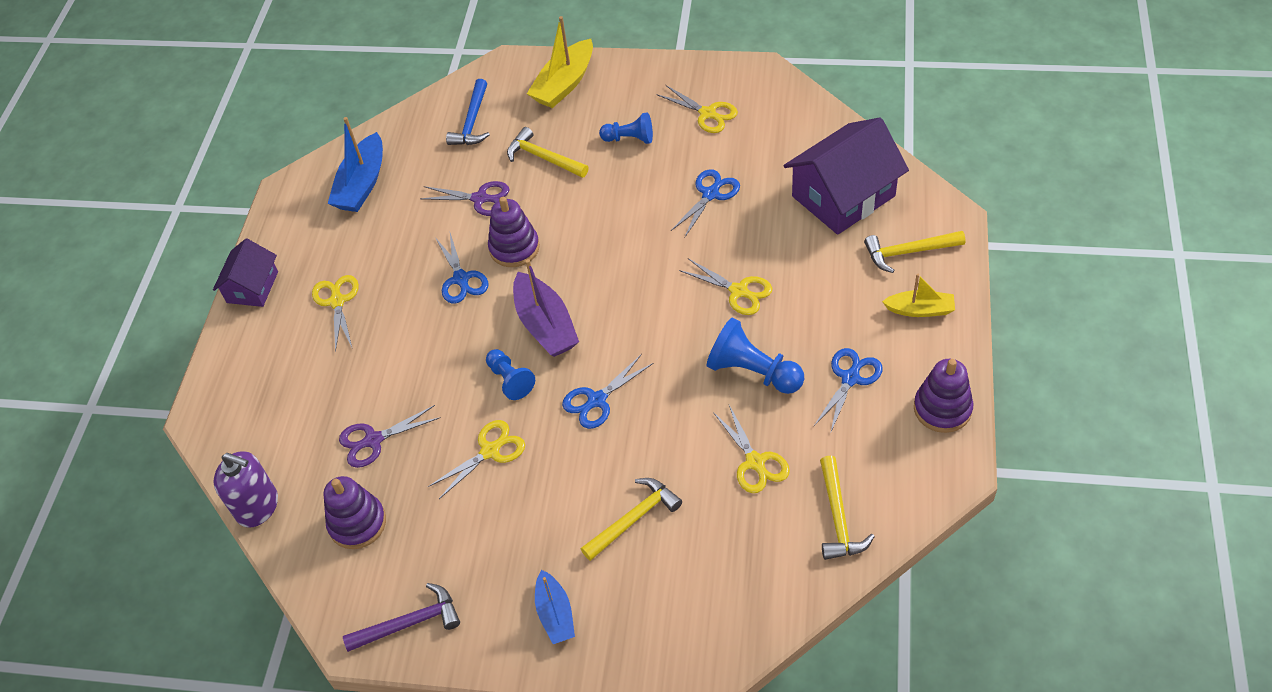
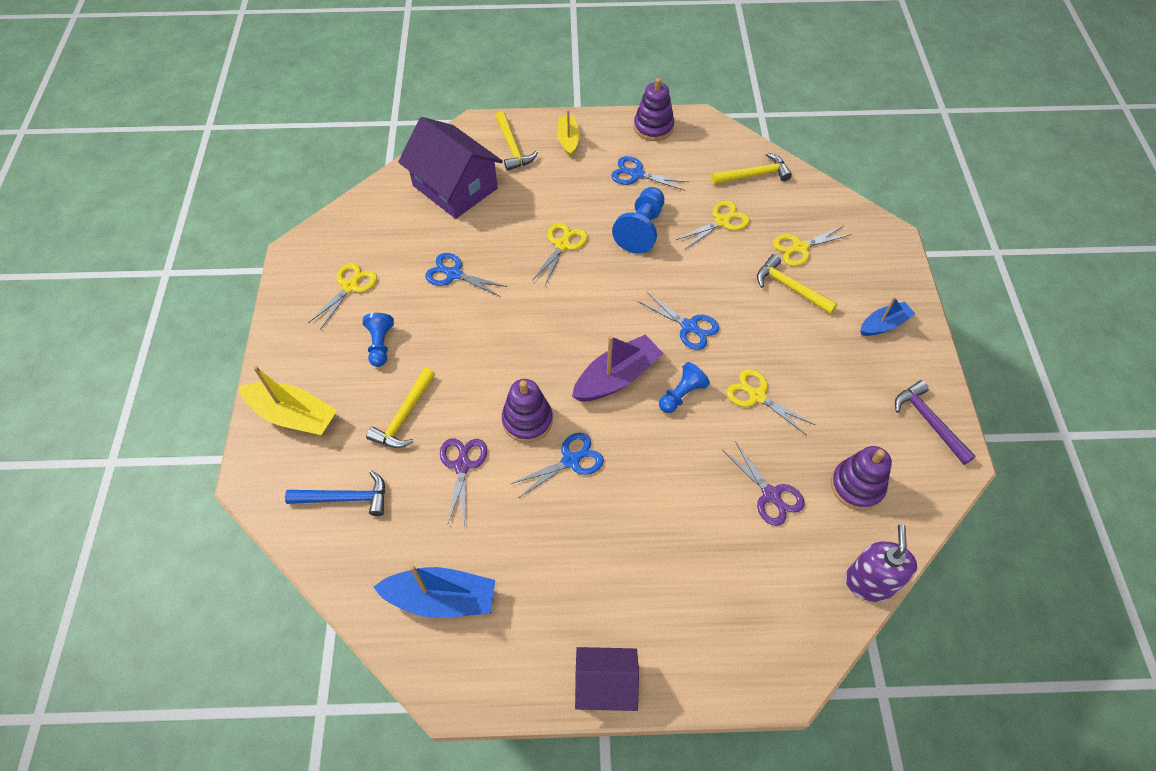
camera: 105 degrees left, 5 degrees up
(337, 301) = (614, 577): yellow scissors -> yellow scissors (800, 247)

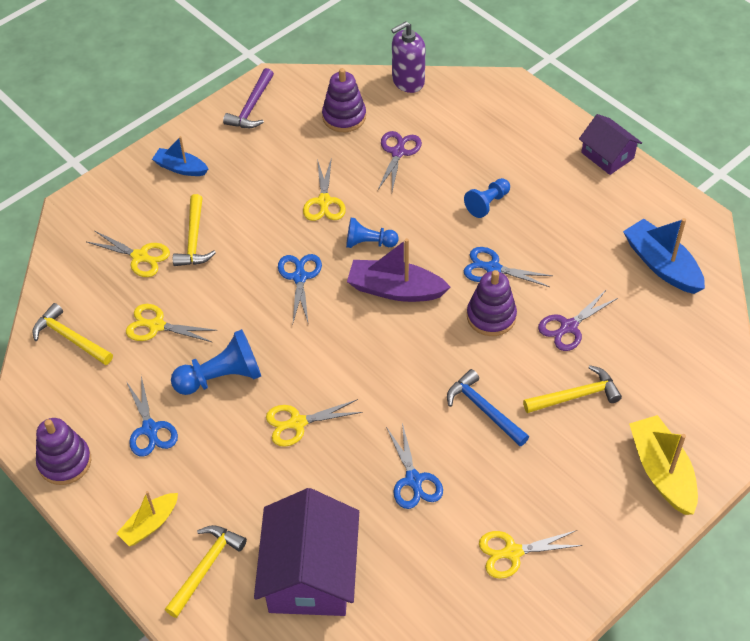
camera: 130 degrees left, 5 degrees down
(345, 498) = (672, 375): blue hammer -> blue hammer (484, 410)
(380, 345) = (539, 471): blue pawn -> blue pawn (487, 203)

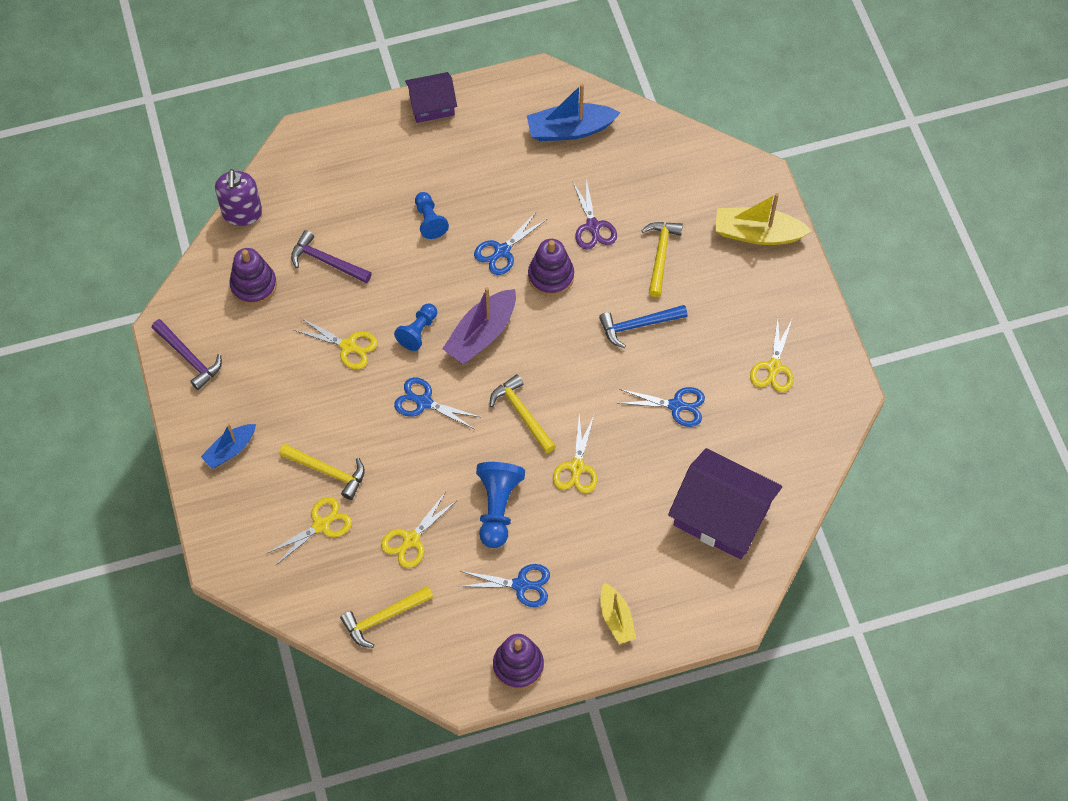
camera: 65 degrees left, 10 degrees up
(205, 567) = (678, 590): yellow hammer -> yellow hammer (522, 414)
(398, 152) = (326, 261): purple scissors -> purple hammer

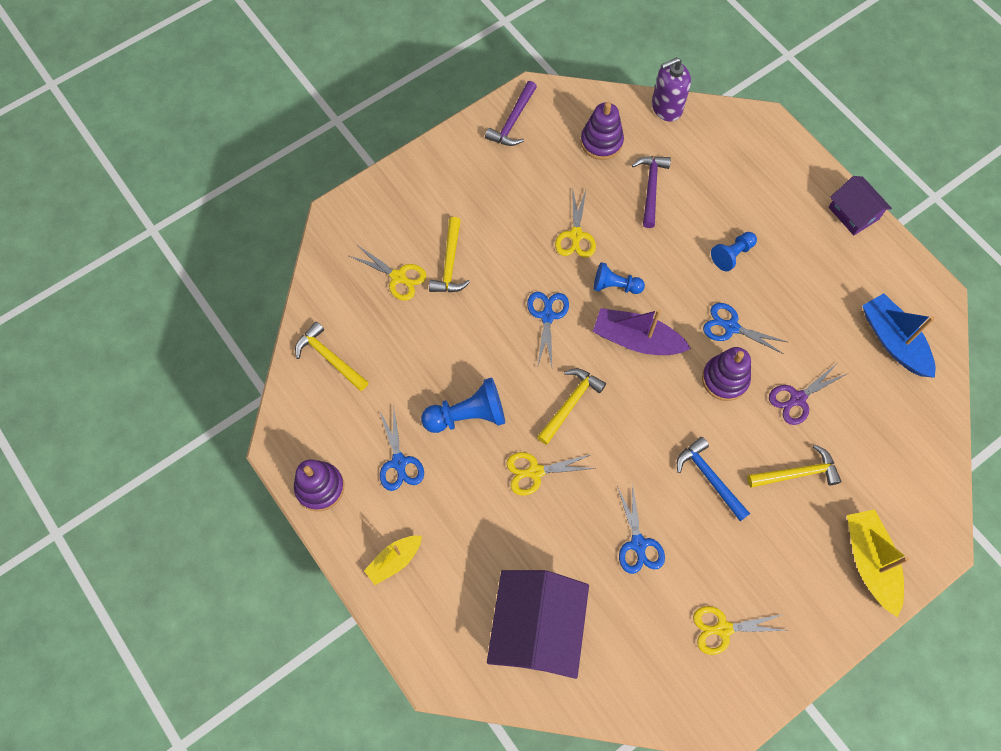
camera: 70 degrees right, 5 degrees up
(230, 450) = (441, 183): blue boat -> none
(411, 540) = (410, 354): yellow scissors -> none

